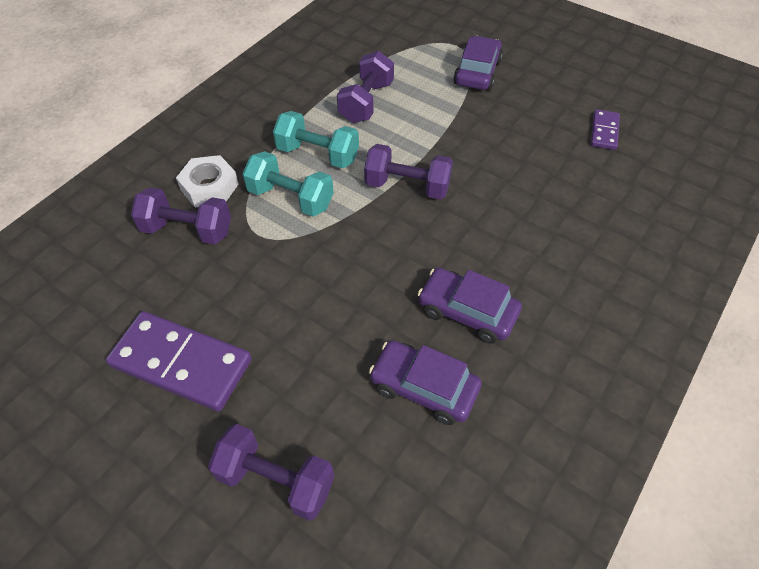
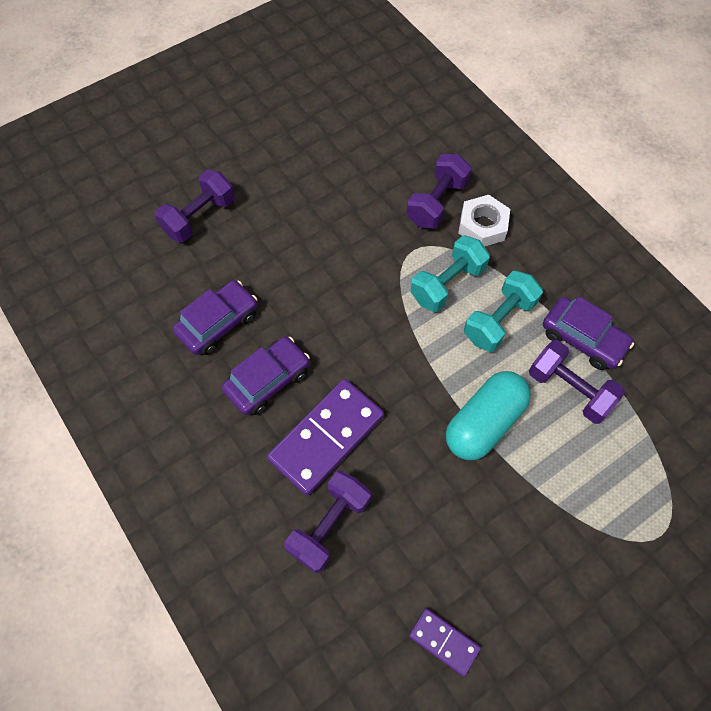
camera: 110 degrees right, 10 degrees up
(181, 363) = (311, 181): purple domino -> purple domino (327, 438)
(407, 186) = (428, 385): purple dumbbell -> purple dumbbell (329, 525)
(423, 144) = (484, 422): none -> turquoise capsule
(477, 72) = (597, 537): purple car -> purple car (583, 338)

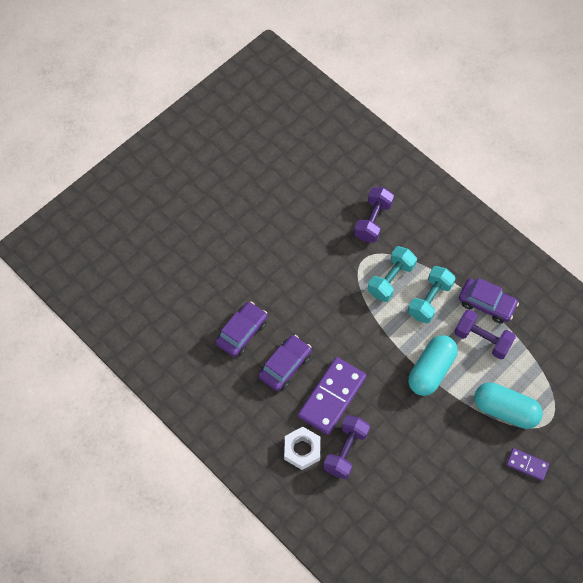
camera: 10 degrees left, 0 degrees up
(199, 217) = (208, 258): purple dumbbell -> none
(444, 641) = (428, 505): purple domino -> purple domino (527, 464)
(482, 226) = (407, 233): white nut -> white nut (302, 450)
(591, 504) = (505, 410): none -> turquoise capsule

